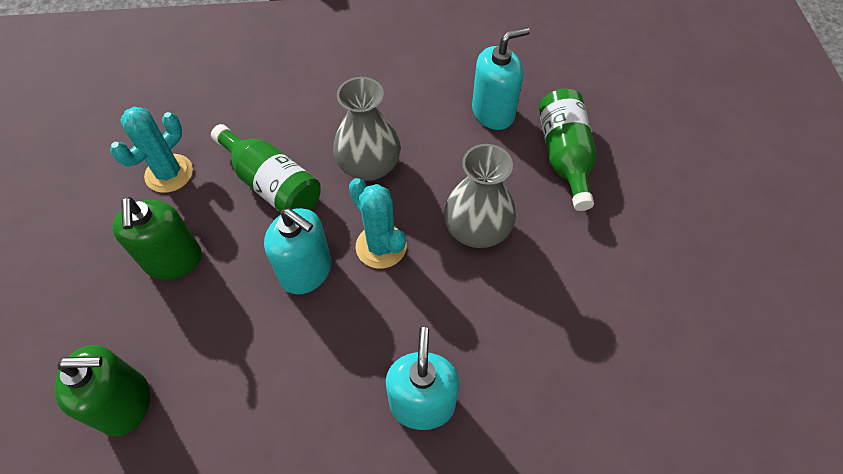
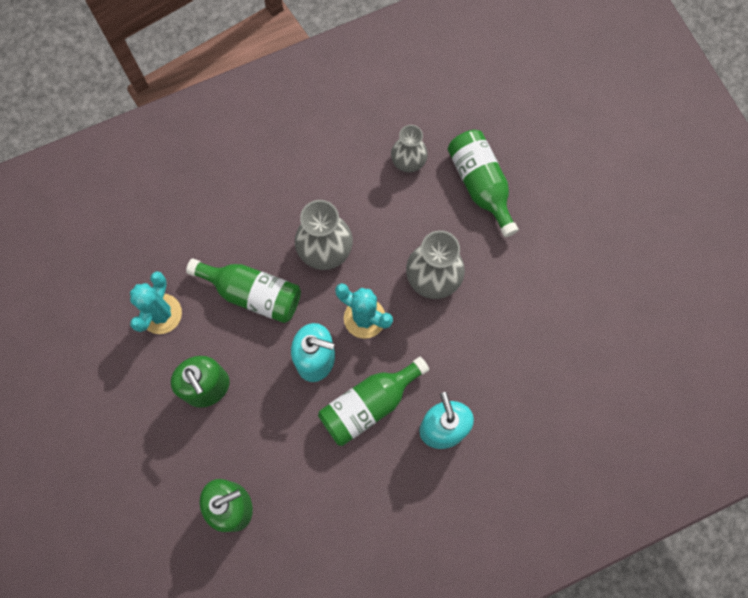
camera: 20 degrees left, 15 degrees up
(343, 342) = (369, 404): none -> green bottle
(493, 112) = (408, 161): turquoise soap dispenser -> grey vase

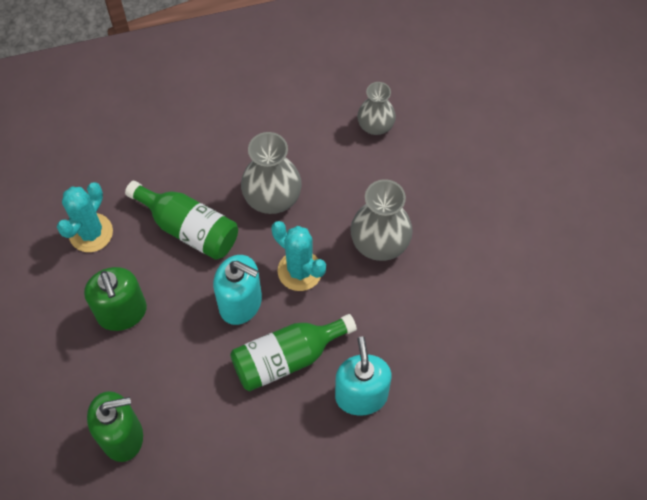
camera: 10 degrees right, 10 degrees down
(480, 185) = (446, 160): green bottle -> none

